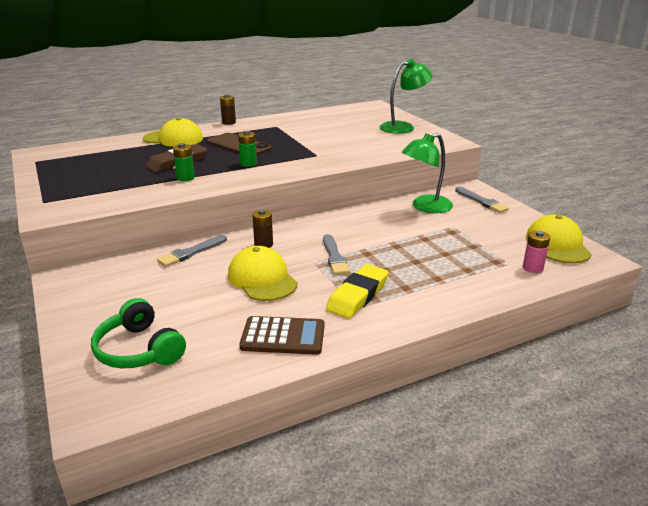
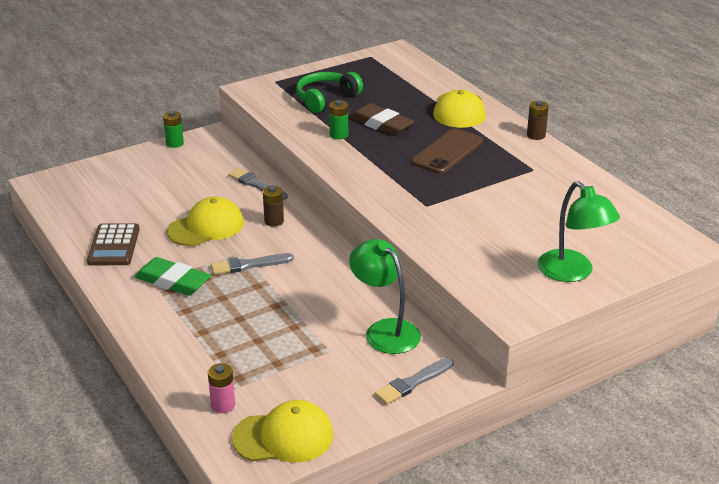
camera: 85 degrees right, 5 degrees up
(139, 350) = (107, 186): green headphones -> green headphones (326, 99)
(248, 164) = (387, 164): green battery -> green battery (175, 143)
(358, 295) = (173, 281): yellow eraser -> green eraser

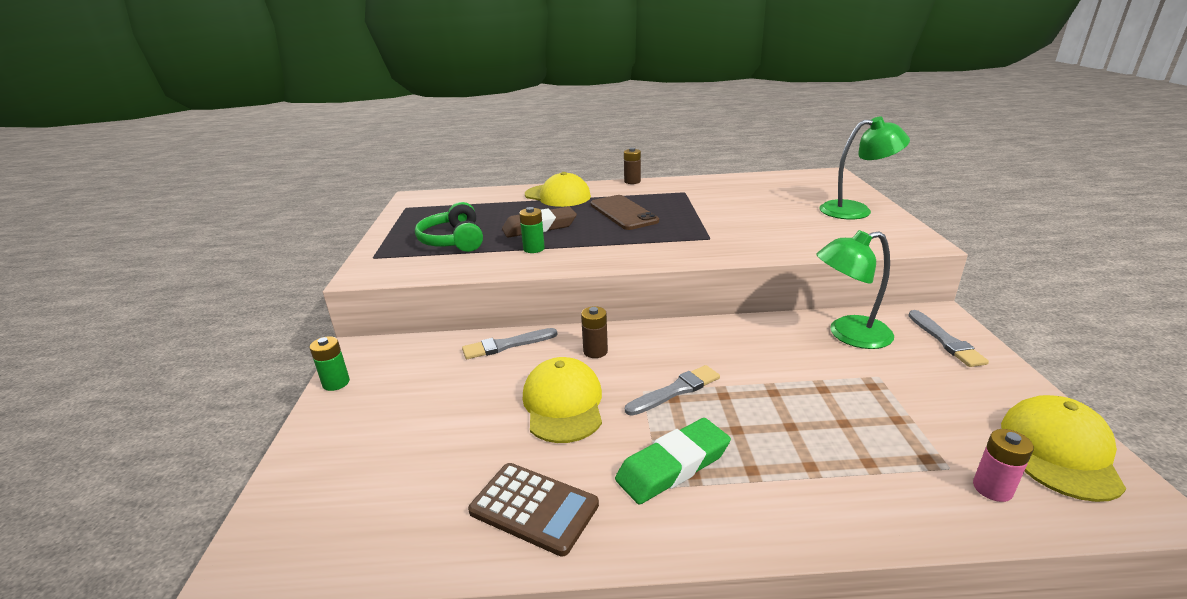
camera: 60 degrees left, 5 degrees down
(249, 265) = (675, 391): grey brush -> grey brush turned 135 degrees counterclockwise

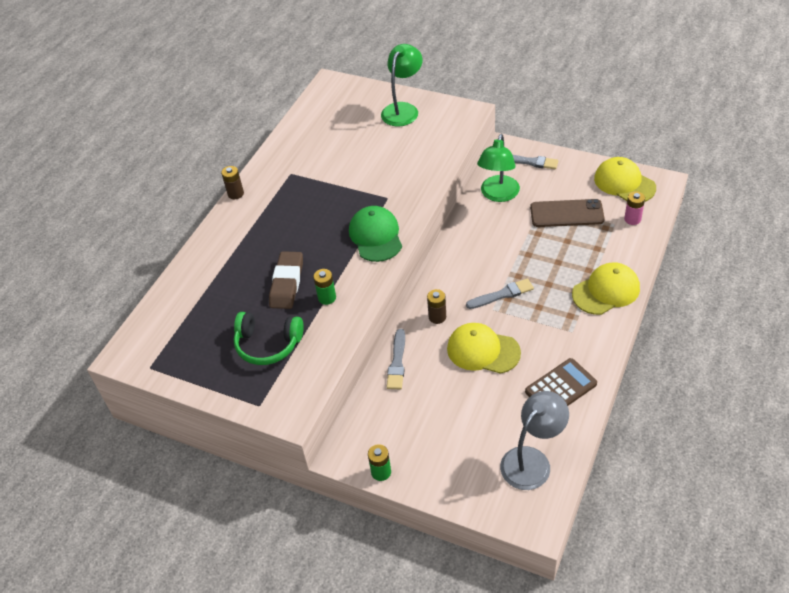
camera: 60 degrees left, 20 degrees up
(373, 518) = (532, 460): none -> grey lamp
(557, 196) = (224, 252): yellow cap -> yellow cap (606, 291)
(623, 213) = (301, 224): brown phone -> brown phone (566, 213)
(645, 248) = (375, 236): none -> green cap
(673, 466) = (561, 321): green eraser -> none
(675, 391) = (502, 294): grey brush -> grey brush turned 75 degrees clockwise

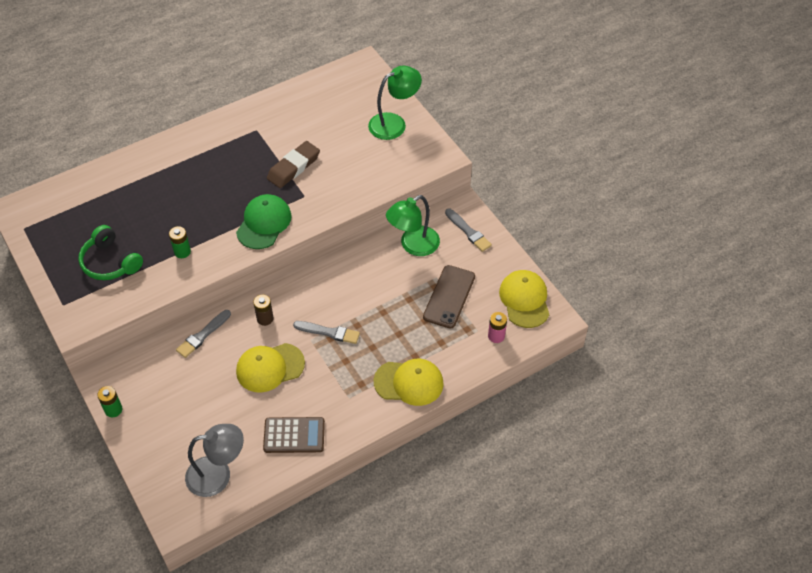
camera: 30 degrees right, 5 degrees up
(235, 194) = (202, 123): brown battery -> none
(287, 283) = (167, 222): brown eraser -> brown eraser (293, 167)
(483, 350) = (270, 367): yellow cap -> yellow cap turned 75 degrees counterclockwise
(566, 213) = (449, 297): brown phone -> brown phone turned 75 degrees clockwise

